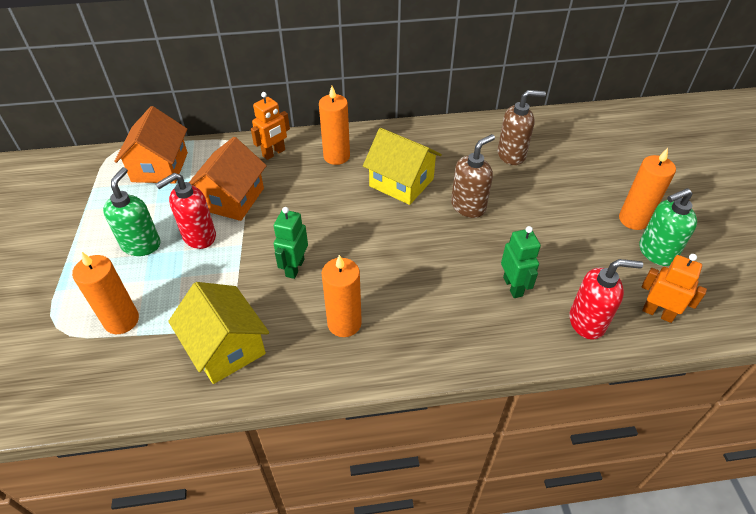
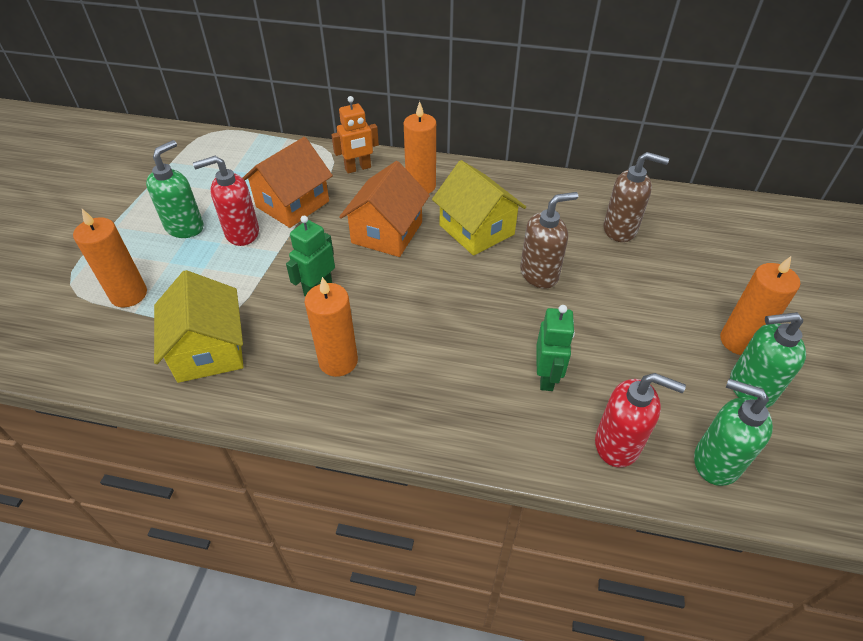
camera: 20 degrees right, 0 degrees up
(160, 167) = (241, 157): orange house -> orange house (387, 232)
(657, 313) = (715, 461): orange robot -> green soap dispenser

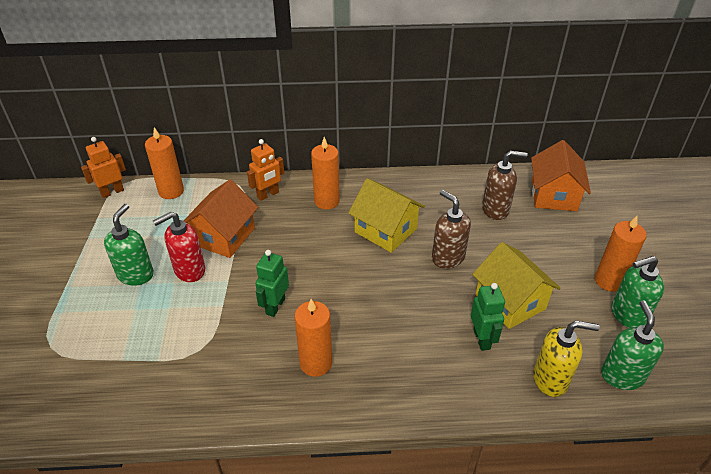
camera: 15 degrees left, 5 degrees down
(129, 295) = (110, 345): orange candle -> orange candle (171, 191)
(196, 139) = (112, 192): none -> orange robot
(209, 350) = (202, 378): yellow house -> yellow house (510, 301)
(387, 232) = (314, 246): orange house -> orange house (554, 195)
(539, 274) = (447, 257): brown soap dispenser -> brown soap dispenser turned 90 degrees counterclockwise
(618, 444) = (551, 379): red soap dispenser -> yellow soap dispenser
(715, 461) = (622, 375): green soap dispenser -> green soap dispenser turned 75 degrees clockwise

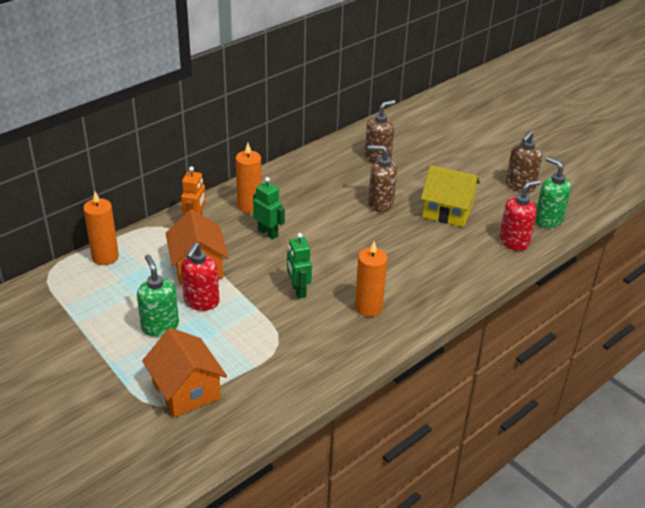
camera: 40 degrees left, 5 degrees down
(112, 192) = (48, 282): orange robot -> none
(386, 230) = (318, 206): yellow house -> none
(482, 339) = (454, 240): green robot -> green robot (268, 233)
(551, 379) = (514, 241): yellow soap dispenser -> red soap dispenser
(554, 195) = (405, 133): orange house -> orange house (186, 390)
(609, 281) = (491, 171): orange candle -> none
(627, 315) = (520, 186): green soap dispenser -> brown soap dispenser

